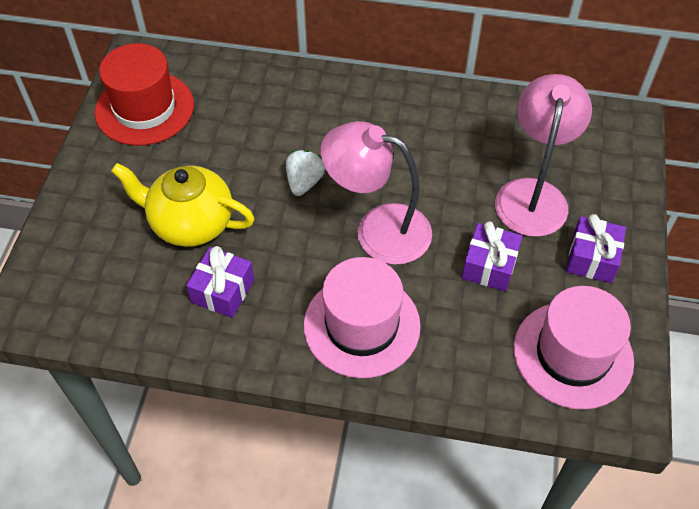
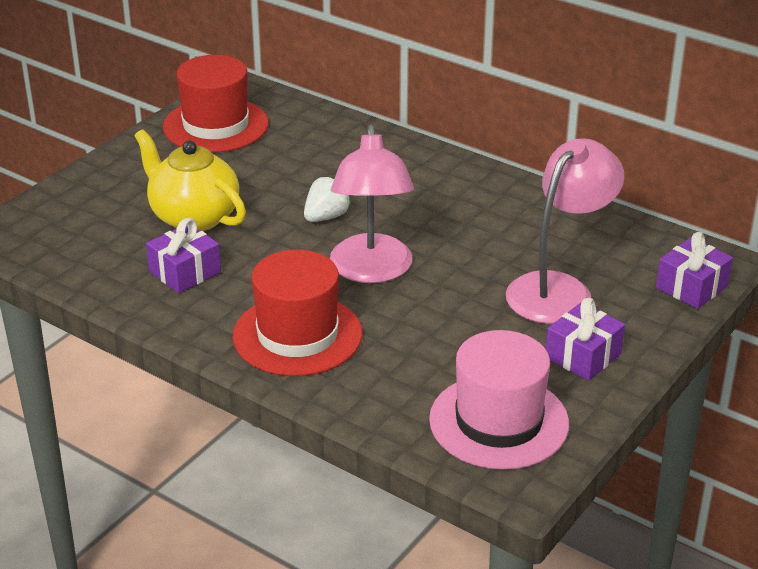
camera: 25 degrees right, 20 degrees down
(361, 325) = (297, 335): pink hat -> red hat
(378, 229) = (371, 271): pink lamp -> pink lamp turned 135 degrees counterclockwise
(489, 266) = (465, 330): purple gift -> purple gift (691, 287)

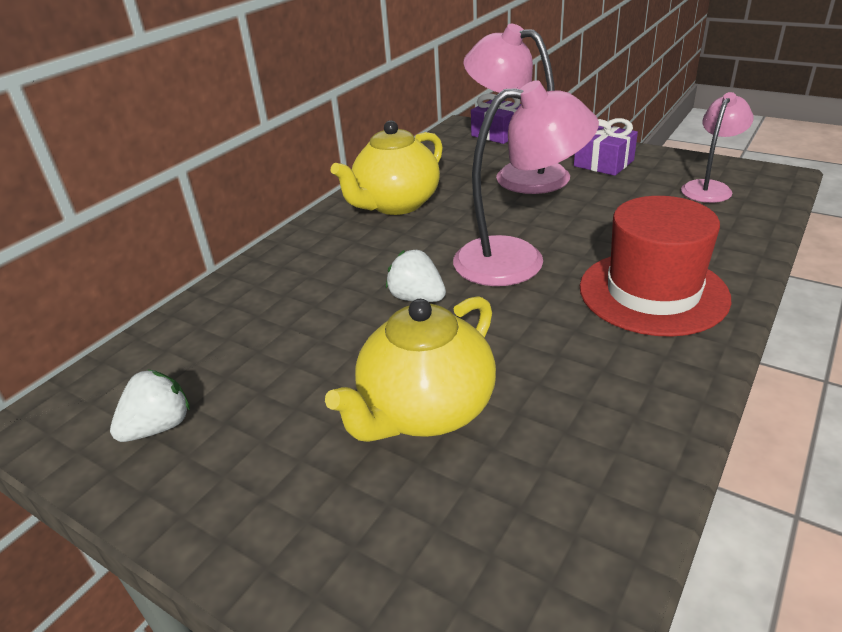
camera: 90 degrees left, 0 degrees up
(185, 272) = (565, 397): purple gift -> none
(215, 125) = (159, 427): red hat -> white strawberry
(499, 209) = (396, 204): none -> yellow teapot
(499, 421) = (709, 188): pink hat -> pink lamp

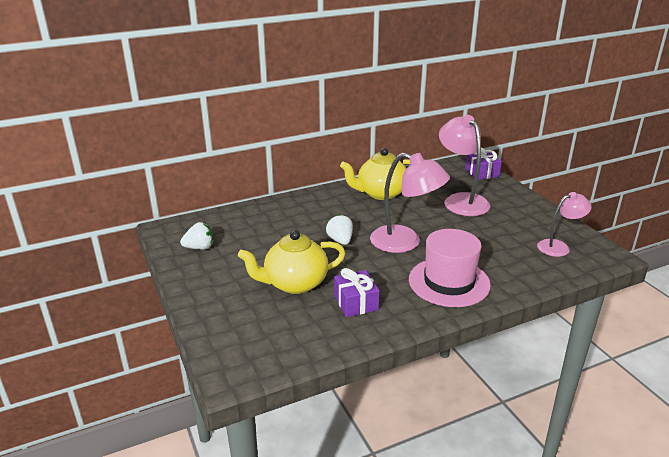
camera: 30 degrees right, 5 degrees down
(603, 163) = (518, 211): purple gift -> purple gift (356, 303)
(653, 292) = (449, 282): red hat -> pink hat

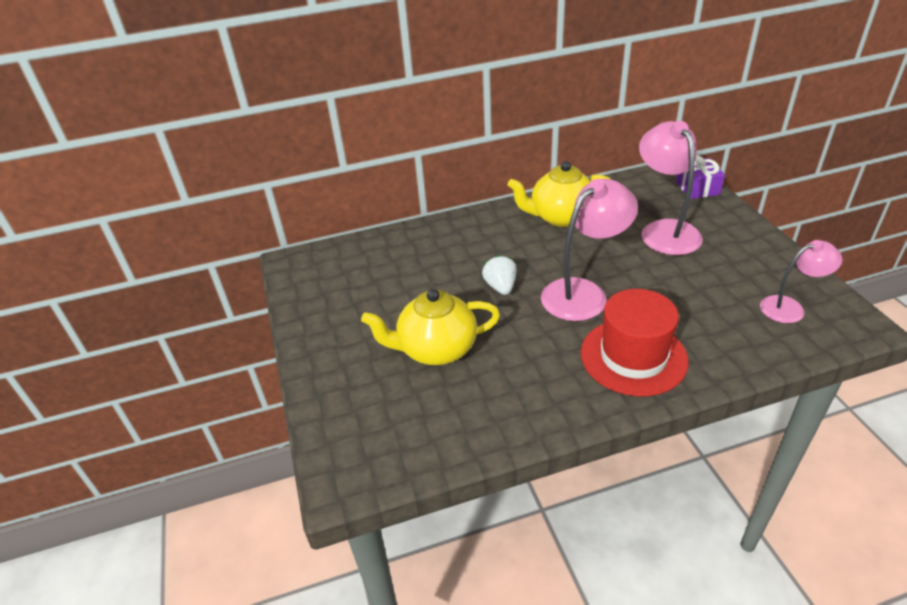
camera: 10 degrees right, 10 degrees up
(200, 248) = (328, 291): white strawberry -> none
(356, 303) = (509, 382): purple gift -> none
(405, 242) = (583, 293): pink lamp -> pink lamp turned 75 degrees counterclockwise
(449, 282) = (633, 356): pink hat -> red hat

